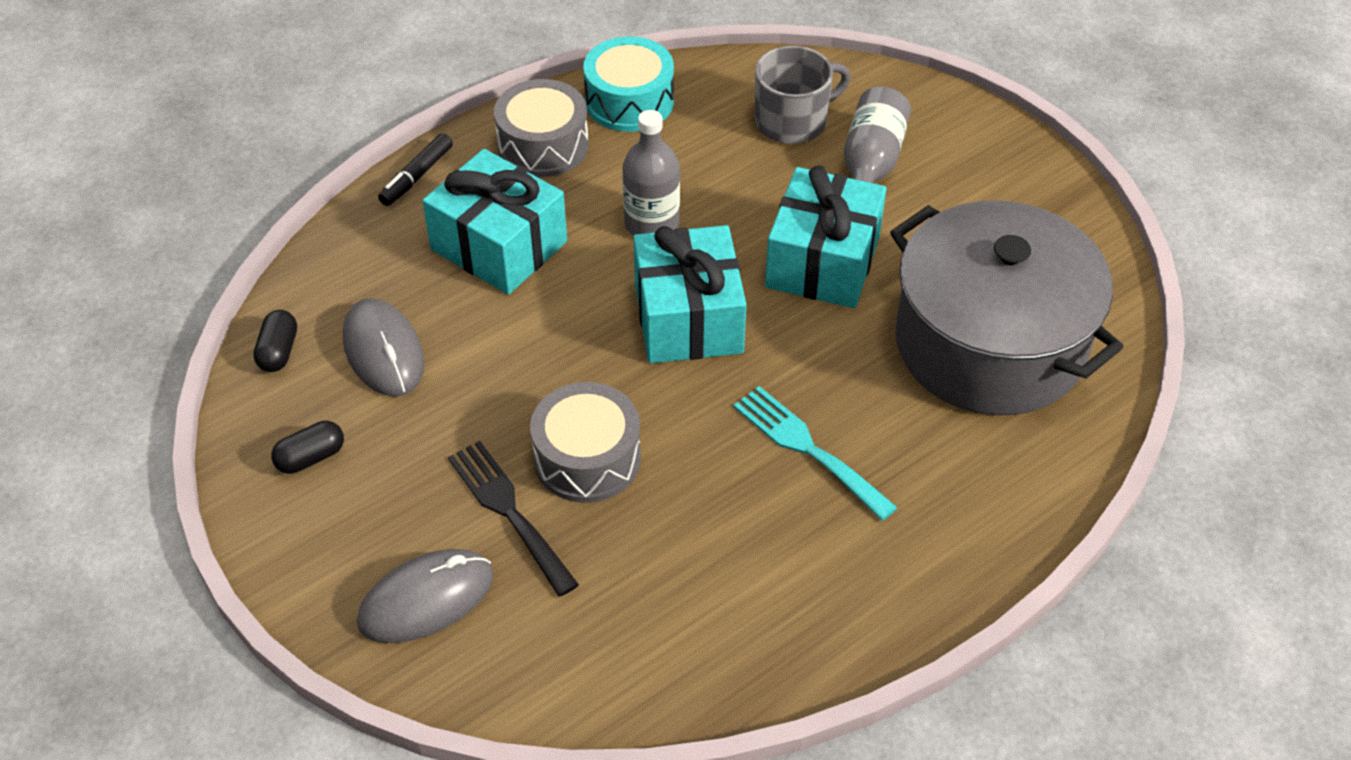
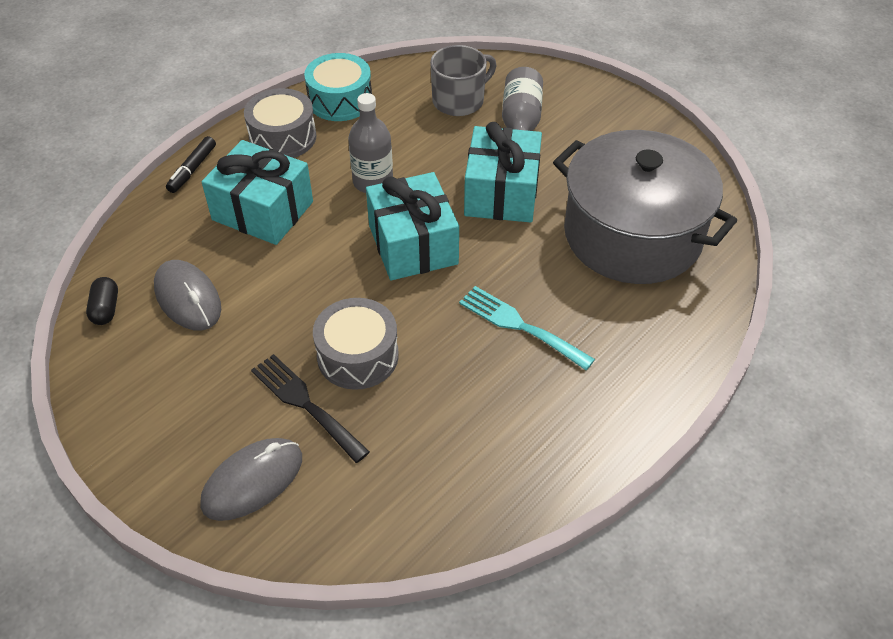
camera: 10 degrees left, 0 degrees up
(311, 457) = (143, 385): black capsule -> none

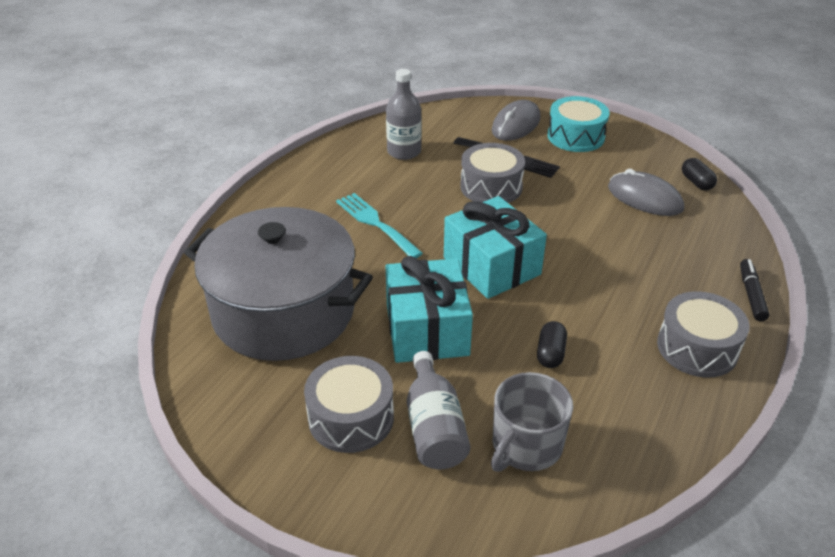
camera: 165 degrees right, 10 degrees down
(262, 211) = (647, 269): turquoise gift -> none
(340, 100) = (674, 412): turquoise drum -> turquoise drum (575, 136)
(373, 182) = (565, 316): grey bottle -> grey bottle (404, 152)
(405, 155) = (550, 353): none -> black capsule
(520, 326) = (375, 223): turquoise fork -> turquoise fork turned 150 degrees counterclockwise
(582, 139) = (351, 417): none -> grey drum

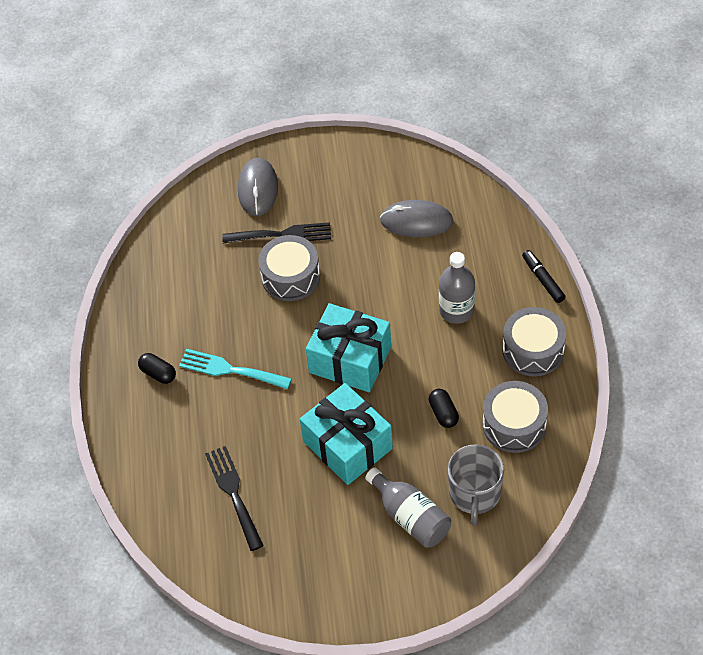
camera: 30 degrees left, 15 degrees up
(283, 312) = (233, 493): grey pot -> black fork
(351, 417) = (352, 544): grey drum -> grey drum (514, 425)
(404, 152) = (187, 277): grey bottle -> grey bottle (456, 310)
(575, 136) = (318, 176): turquoise drum -> none
(696, 182) = (445, 180): black capsule -> black capsule (158, 373)

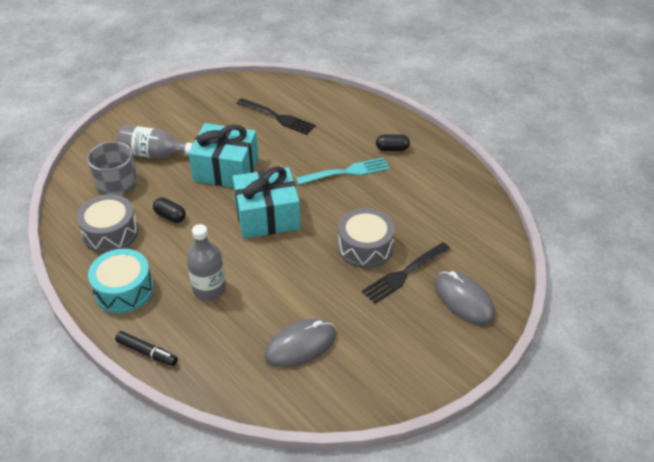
camera: 140 degrees right, 10 degrees down
(533, 350) = (124, 290): grey drum -> turquoise drum

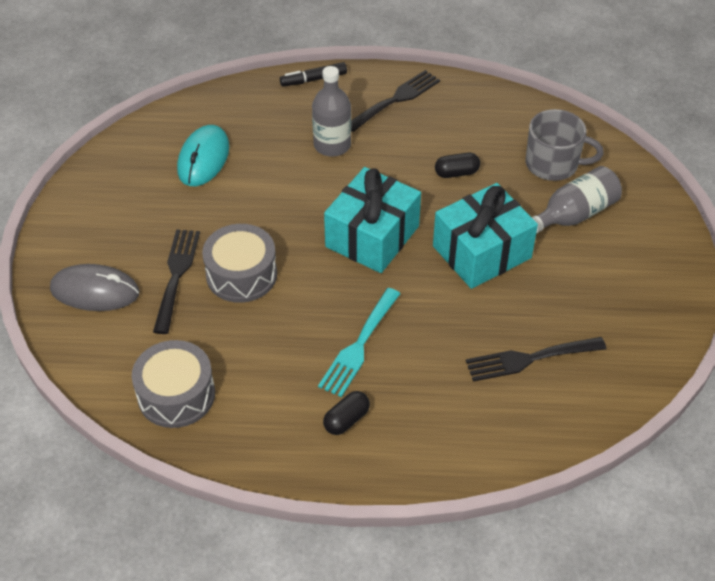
camera: 135 degrees right, 5 degrees up
(110, 233) = (479, 125): grey drum -> grey drum (176, 395)
(124, 290) = (396, 99): turquoise drum -> black fork
(300, 345) = (203, 158): grey mouse -> turquoise mouse

